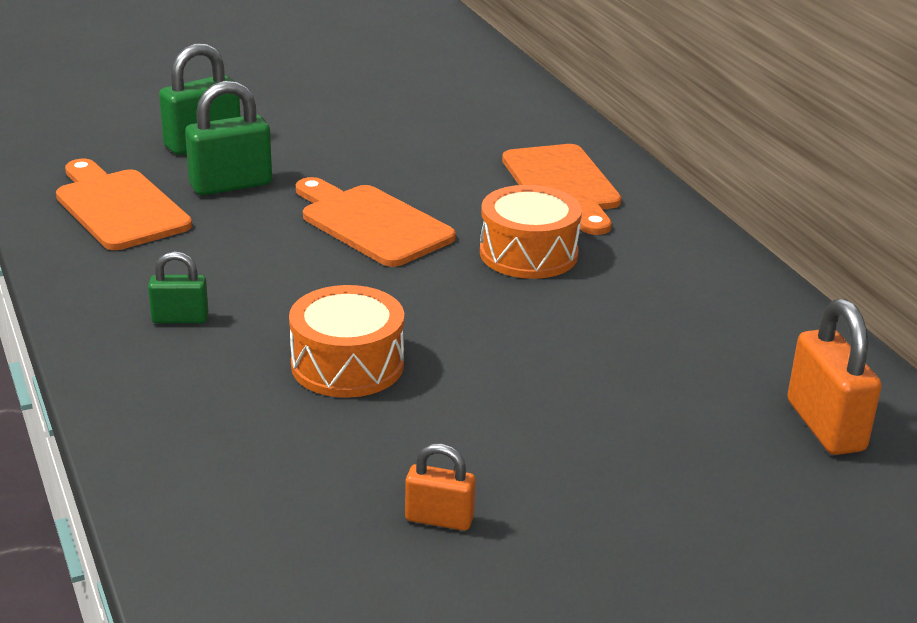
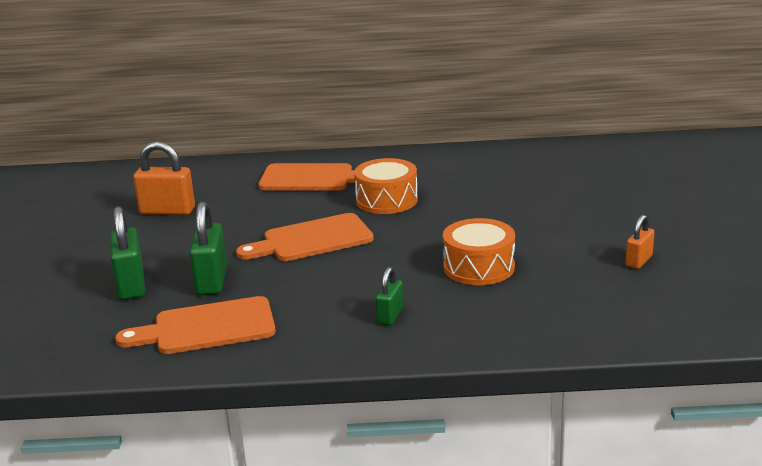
camera: 65 degrees left, 5 degrees down
(825, 426) = (594, 163): orange padlock -> orange padlock (167, 211)

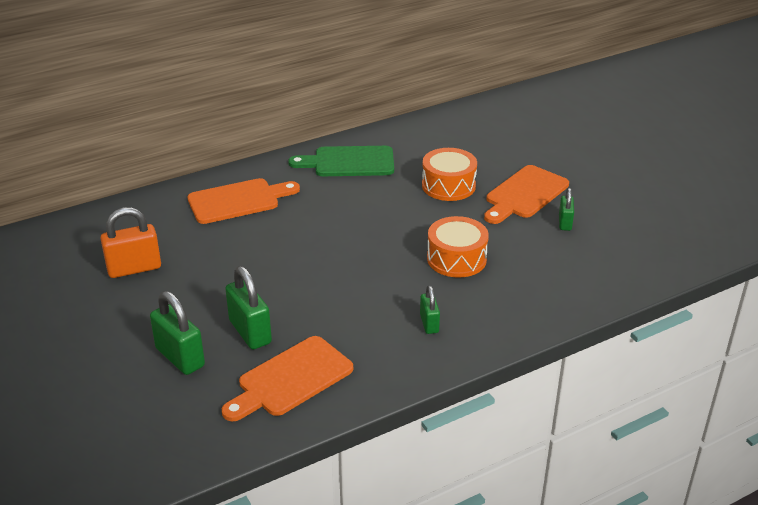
camera: 30 degrees left, 10 degrees up
(312, 239) = (298, 266): orange cutting board -> orange cutting board (524, 194)
(386, 200) = (325, 209): orange drum -> orange drum (448, 186)
(451, 167) = (349, 162): none -> green cutting board
(639, 261) = (565, 223): orange padlock -> green padlock

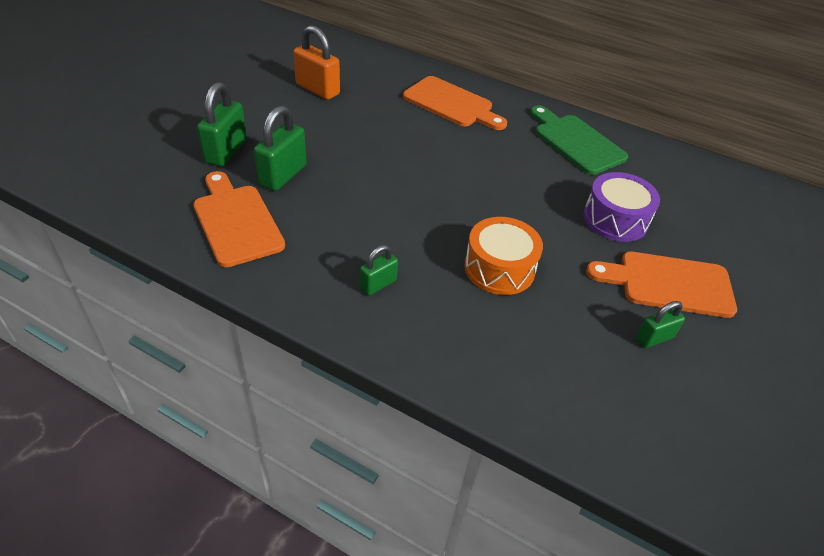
camera: 55 degrees right, 10 degrees up
(291, 379) = (236, 221): orange cutting board -> orange cutting board turned 45 degrees clockwise
(448, 186) = (615, 219): orange drum -> purple drum

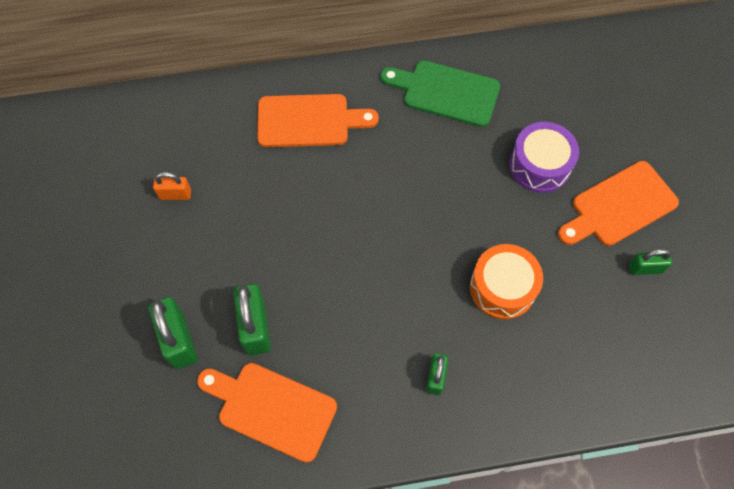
camera: 35 degrees left, 20 degrees up
(317, 89) = (175, 194): orange padlock -> orange padlock, size x0.59
(654, 338) = (645, 268): green padlock -> green padlock turned 60 degrees clockwise

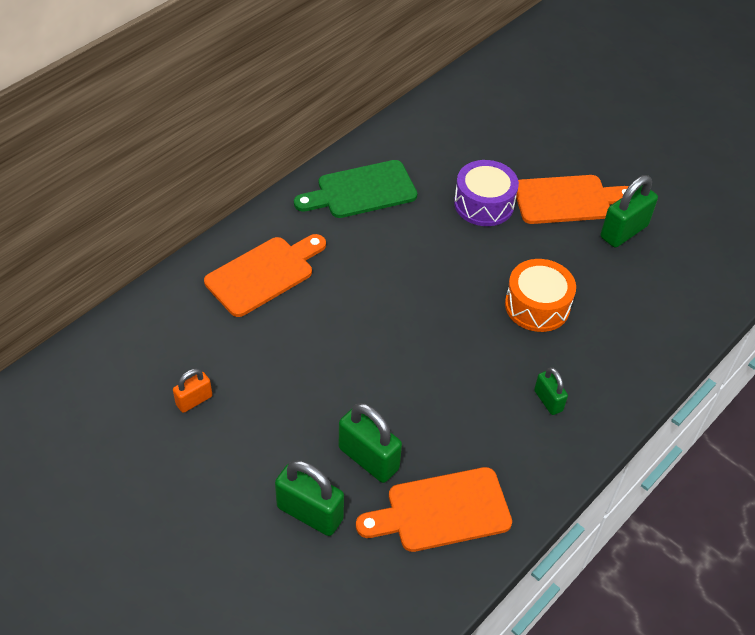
camera: 40 degrees left, 15 degrees down
(619, 206) = (567, 200): orange cutting board -> orange cutting board turned 120 degrees counterclockwise
(645, 268) = (624, 232): green padlock -> green padlock, size x1.71

